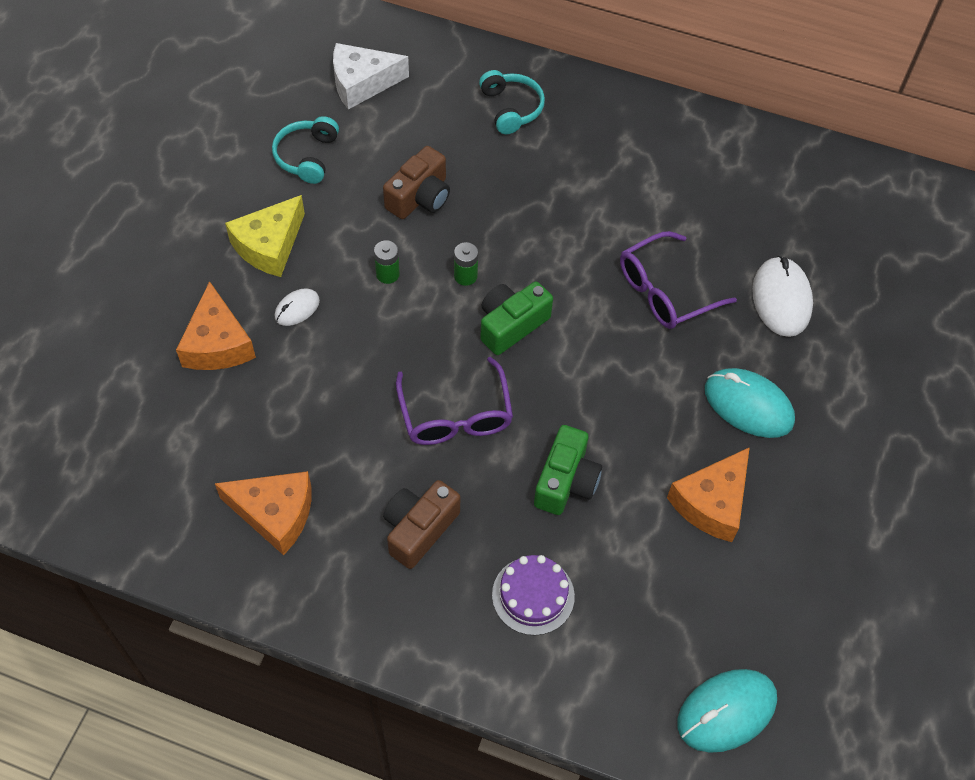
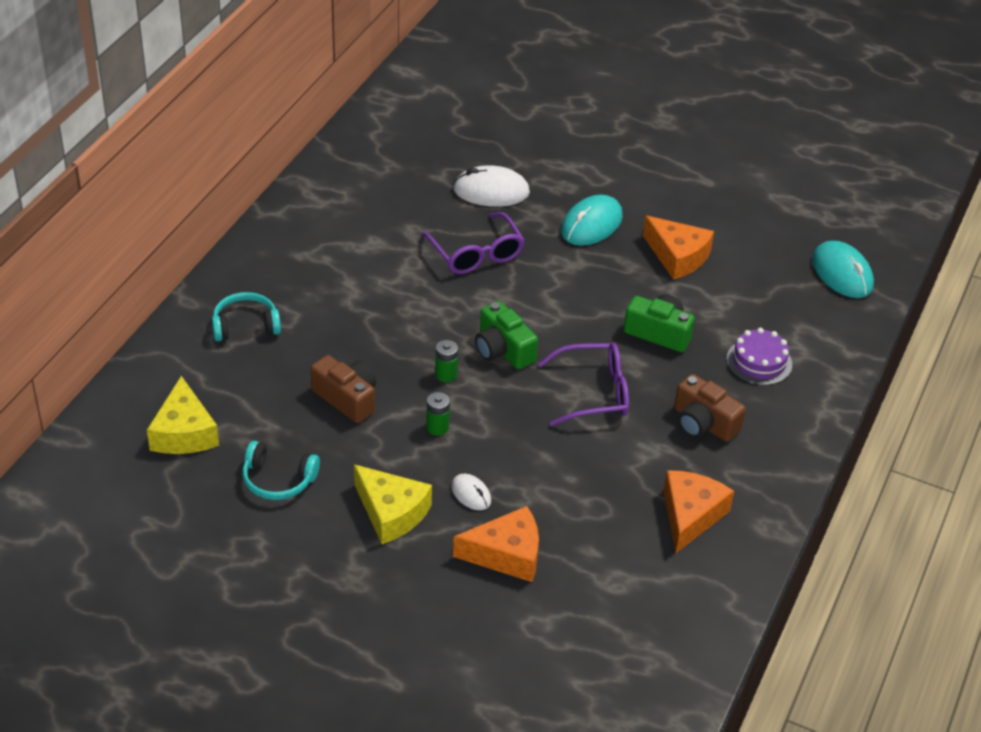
camera: 85 degrees left, 15 degrees down
(362, 83) = (184, 432): white cheese -> yellow cheese

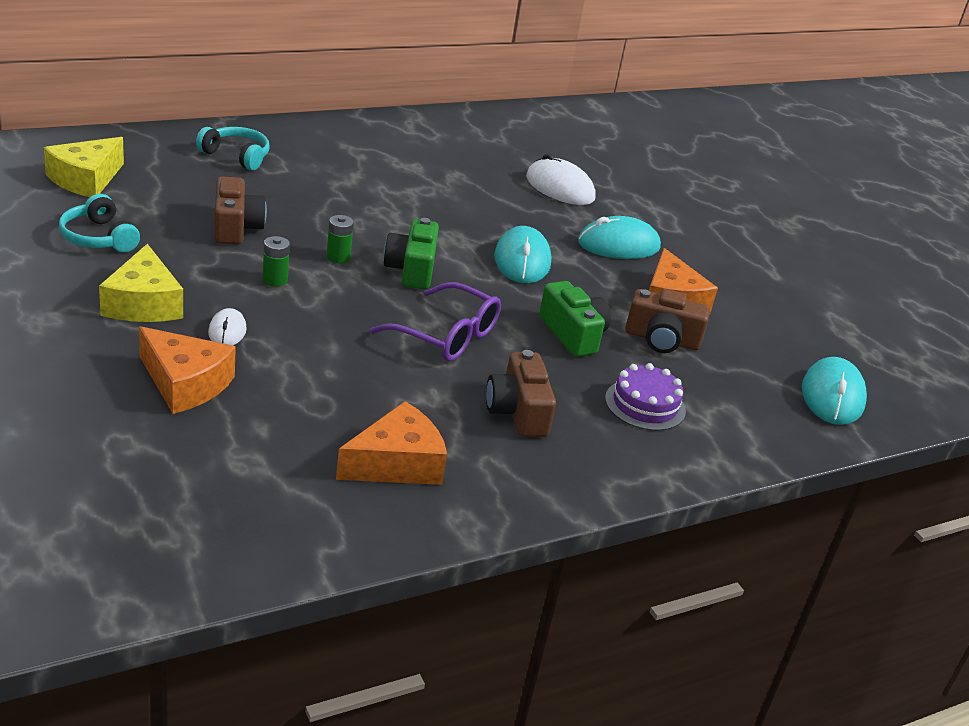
camera: 35 degrees right, 10 degrees down
(476, 254) = (486, 211): purple glasses -> none
(554, 287) = (522, 261): none -> turquoise mouse
(709, 297) = (661, 339): none -> brown camera

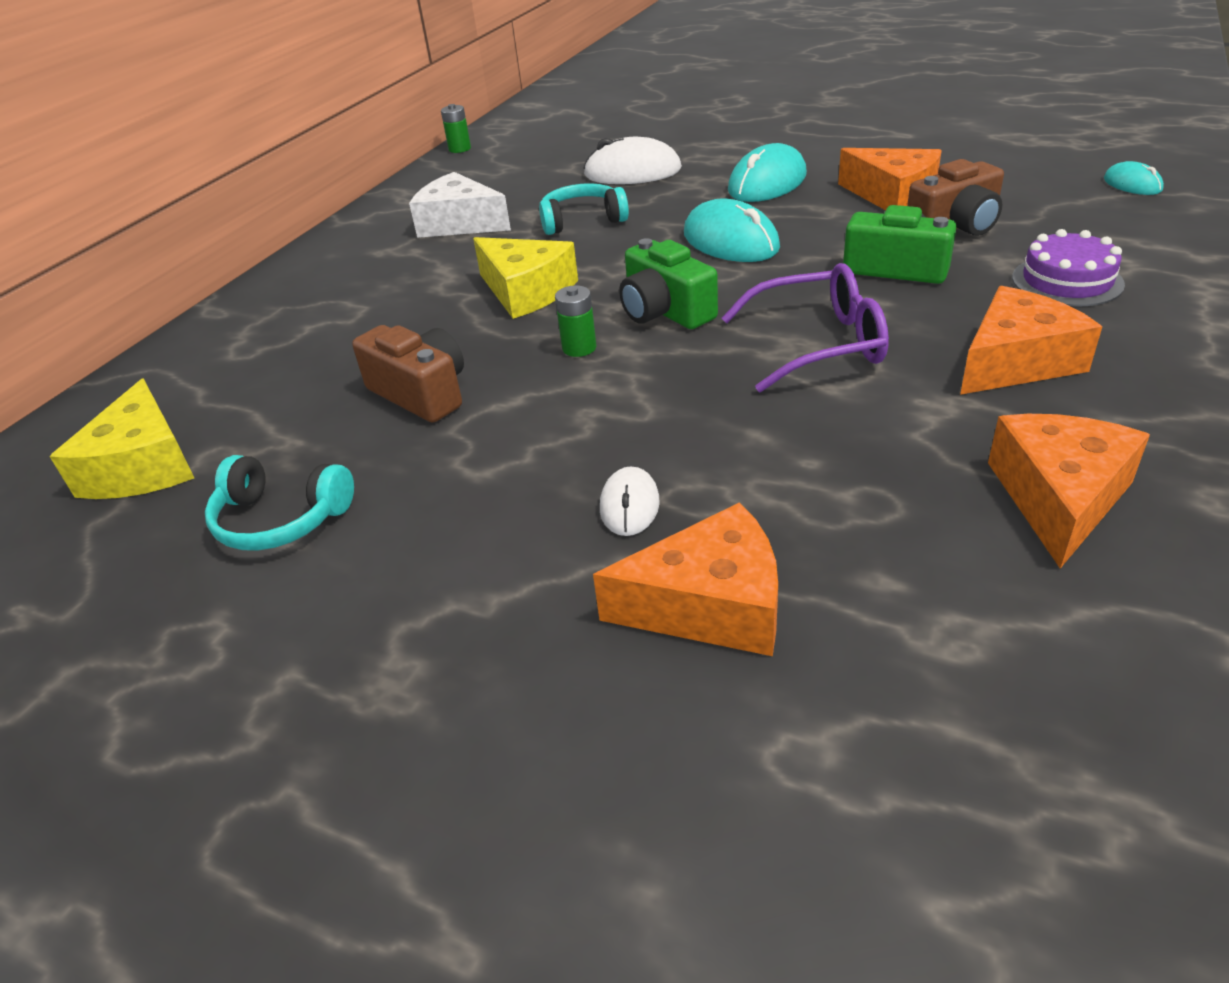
camera: 30 degrees left, 5 degrees up
(144, 303) = (480, 551): yellow cheese -> yellow cheese (526, 291)
(227, 331) = (629, 505): white mouse -> white mouse turned 45 degrees clockwise
(236, 156) = (286, 327): turquoise headphones -> turquoise headphones (582, 220)
(275, 280) = (566, 414): green battery -> green battery (460, 149)
(410, 156) = (459, 223): none -> white cheese
(518, 411) = (1015, 362): brown camera -> orange cheese
(832, 396) = (1132, 184): turquoise mouse -> turquoise mouse, size x0.55

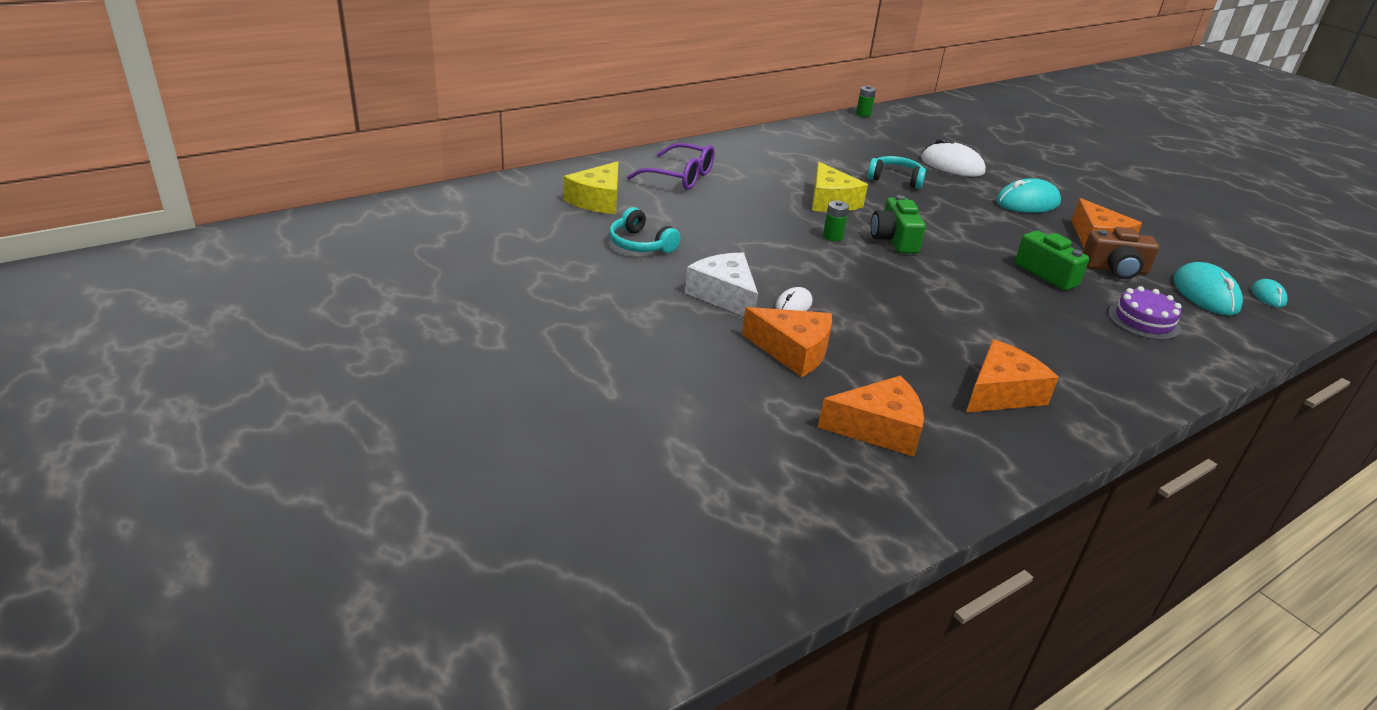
camera: 25 degrees right, 5 degrees down
(421, 393) = (739, 223): brown camera -> none
(459, 223) = (826, 154): white cheese -> white cheese (724, 295)
(730, 241) = (968, 223): turquoise mouse -> turquoise mouse (1205, 294)
(819, 344) = (959, 287): purple glasses -> purple glasses (680, 177)
(1015, 362) = (1057, 339): orange cheese -> orange cheese (878, 428)

